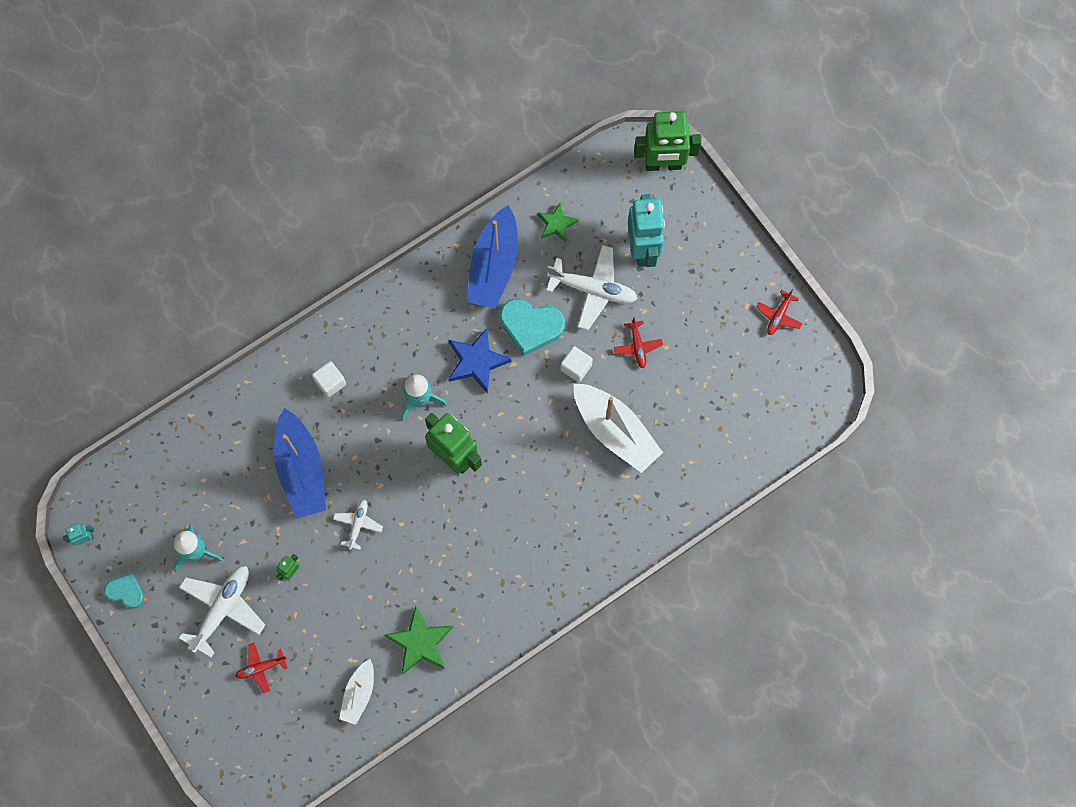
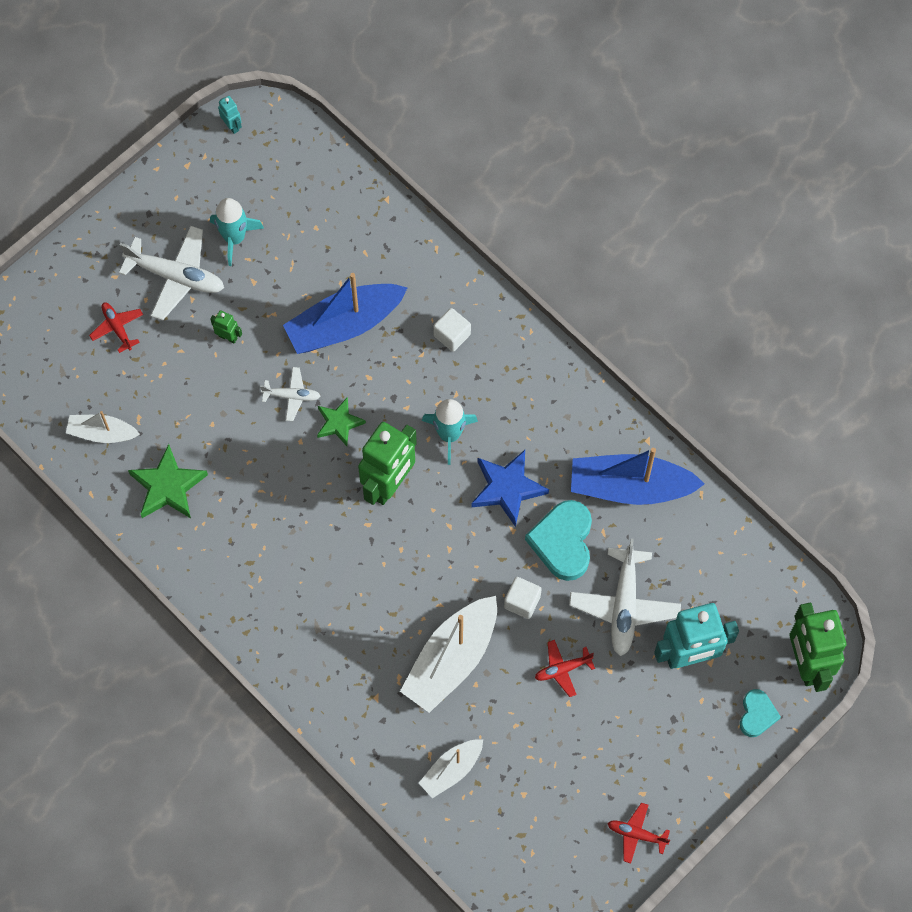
camera: 80 degrees right, 5 degrees down
(126, 591) = (180, 178): turquoise heart -> turquoise heart (757, 714)
(556, 224) = (699, 549): green star -> green star (339, 423)
(706, 447) = (451, 770): none -> white boat

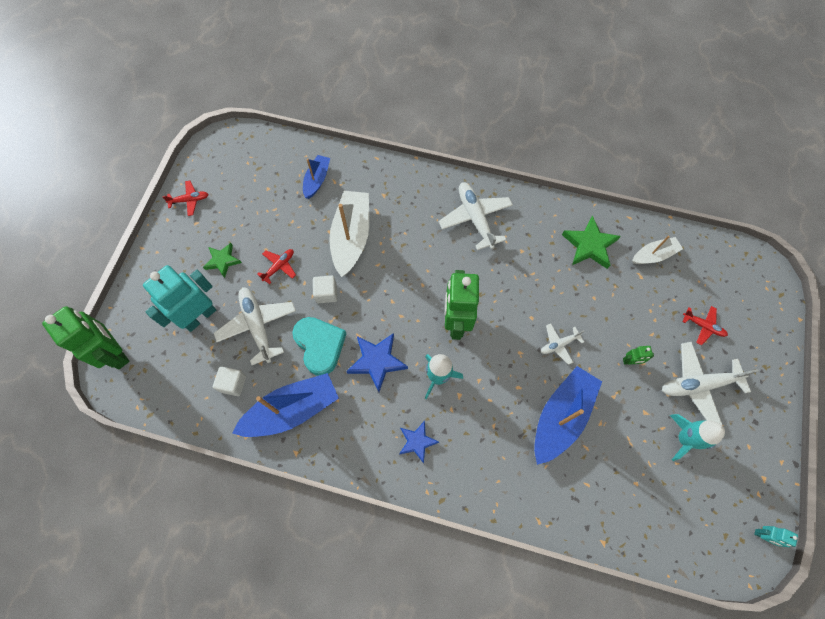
camera: 150 degrees right, 0 degrees up
(281, 599) = (475, 218): none -> white plane
(339, 423) = (516, 344): green star -> green star (223, 261)
(451, 770) = (317, 180): white boat -> blue boat
(452, 335) = (482, 454): white cube -> white cube (233, 384)
(512, 382) = (417, 442): none -> blue star
(757, 714) = (139, 303): turquoise heart -> none

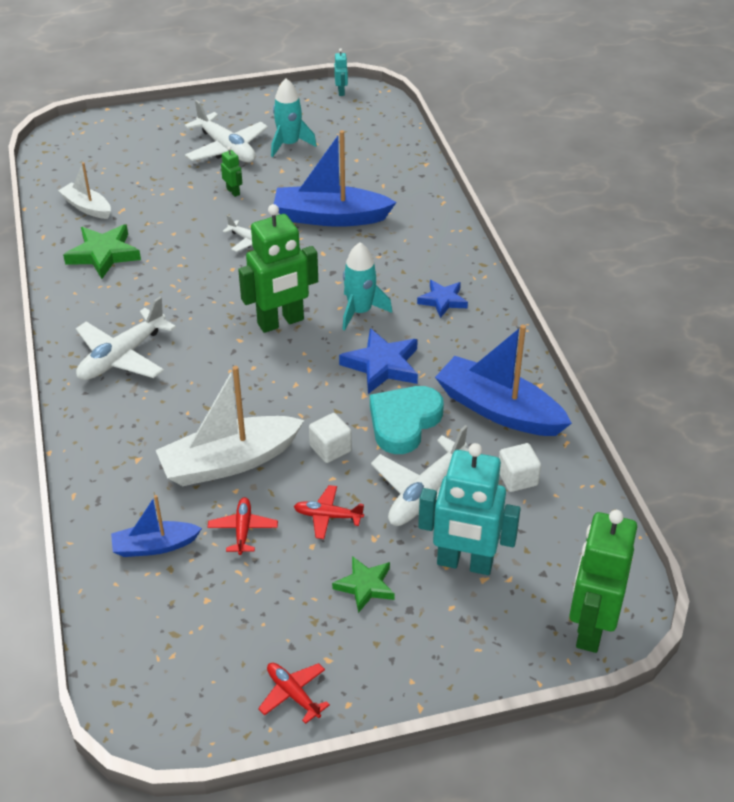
camera: 120 degrees left, 25 degrees down
(703, 326) = (157, 158): red plane -> red plane (243, 530)

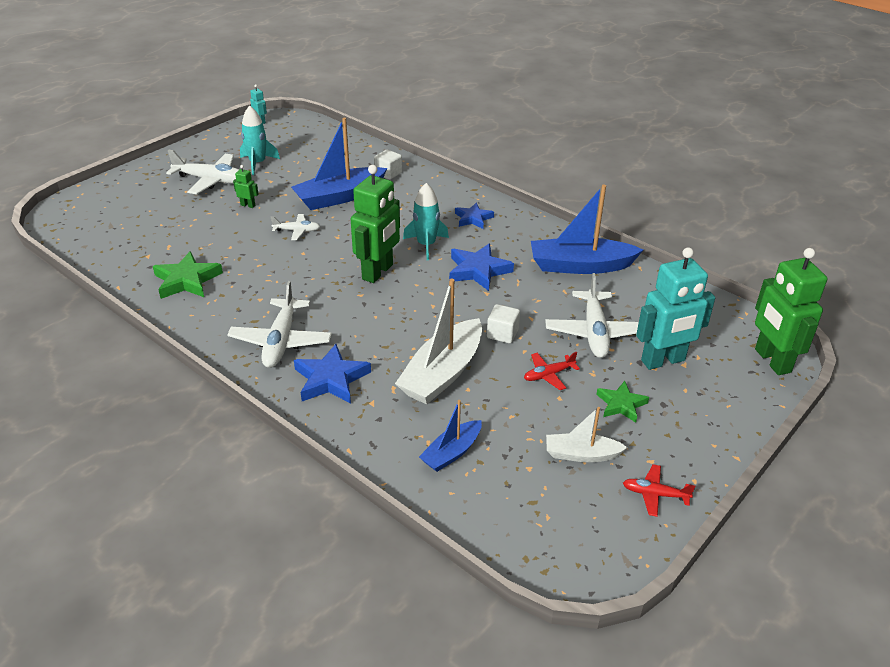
camera: 35 degrees left, 5 degrees down
(87, 207) = (136, 254): white boat -> white boat (581, 454)
(126, 417) = (331, 379): none -> blue star
(243, 530) = (502, 411): red plane -> none
(404, 422) = (531, 297): turquoise heart -> none
(517, 478) = (636, 299): white cube -> white cube (388, 173)

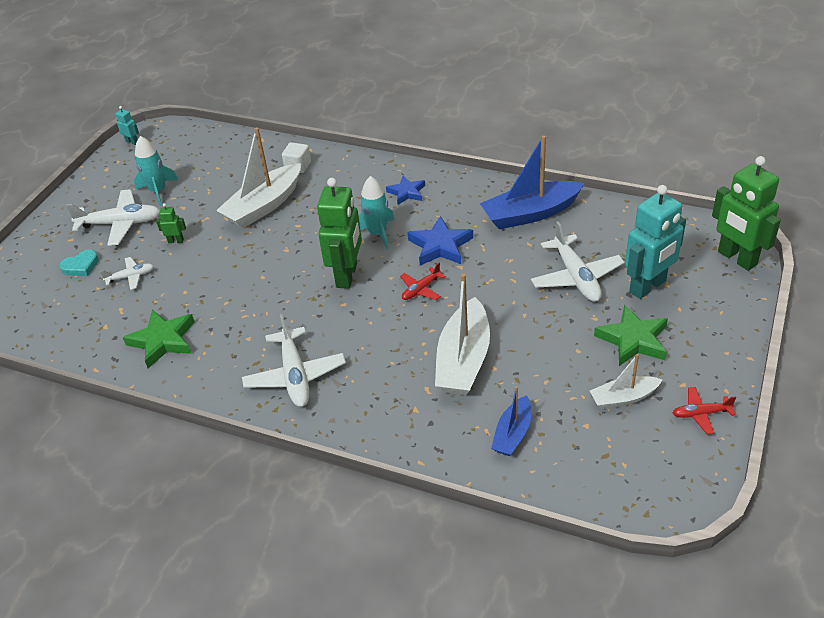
camera: 15 degrees left, 5 degrees up
(159, 204) = (81, 266): none -> turquoise heart
(297, 231) = (242, 254): white plane -> white plane (131, 277)
(331, 379) = (364, 398): blue star -> none
(339, 197) = (264, 206): blue boat -> white boat
(502, 334) = (496, 304): white cube -> none
(548, 375) = (557, 331): red plane -> red plane (421, 289)
(621, 404) = (633, 340): green star -> green star, size x1.54

